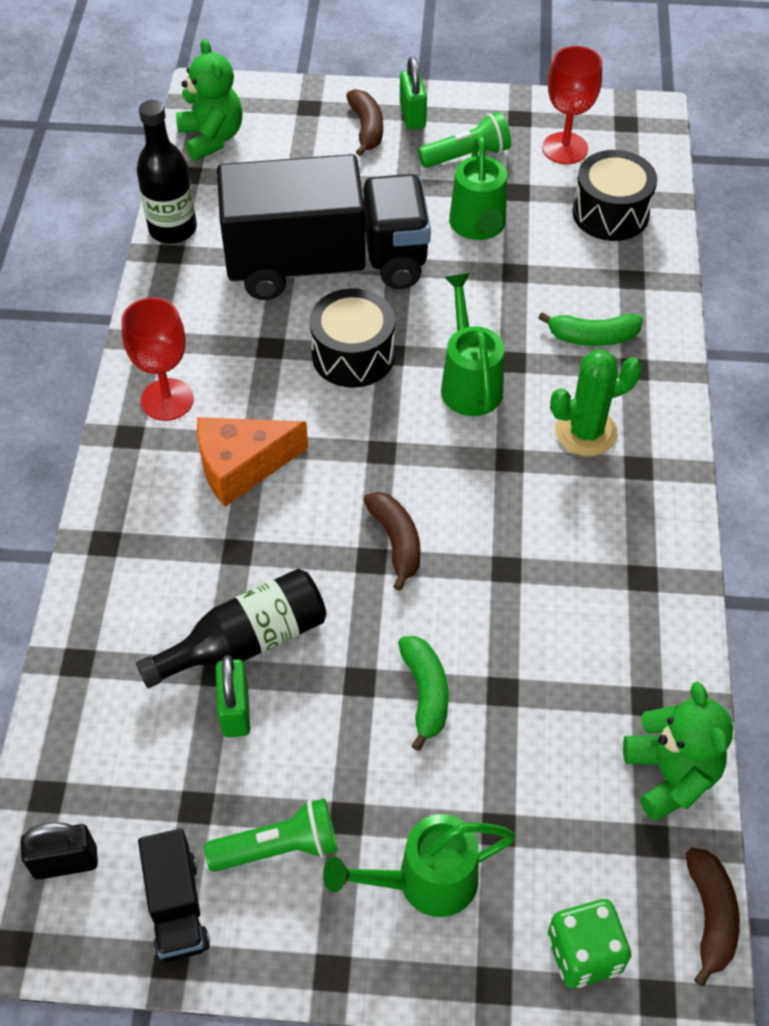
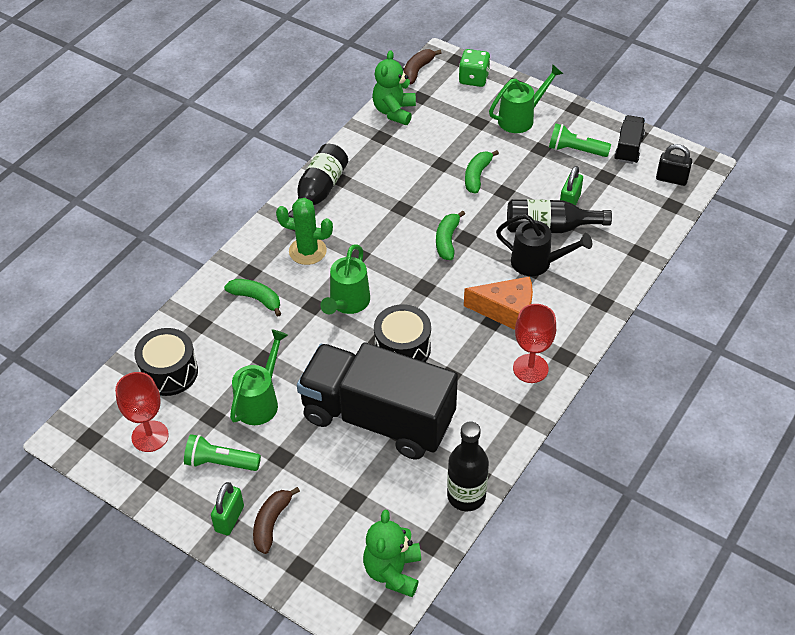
camera: 150 degrees left, 5 degrees down
(235, 565) = (537, 263): none -> black watering can
(396, 542) = (447, 240): brown banana -> green banana
(425, 881) = (520, 118): green watering can -> green watering can turned 45 degrees counterclockwise
(654, 535) = (318, 193): none -> black bottle

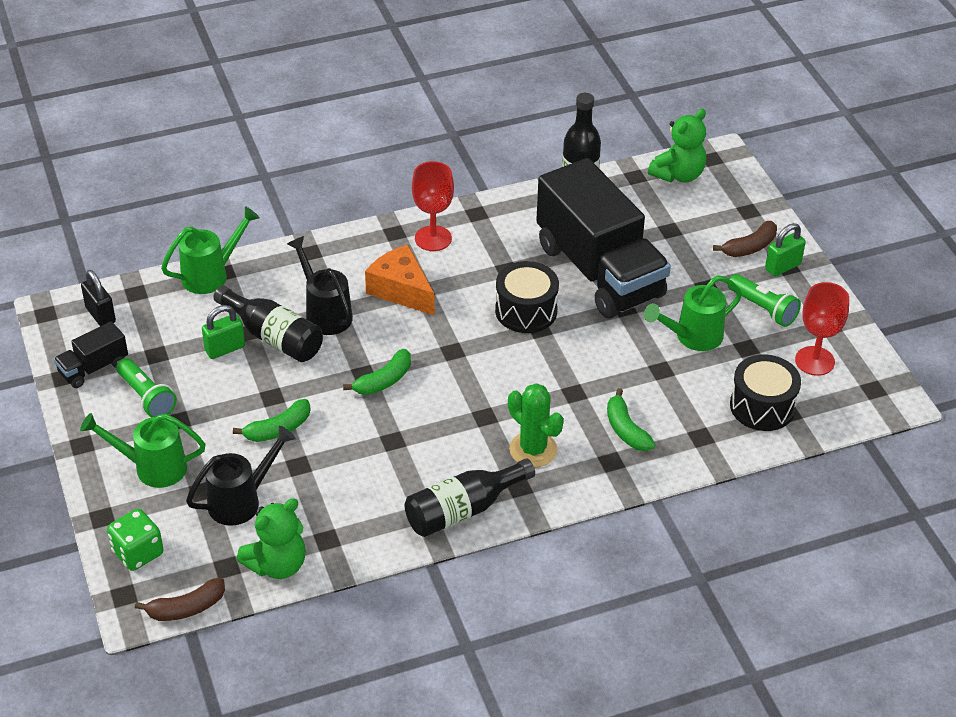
camera: 145 degrees left, 5 degrees down
(347, 303) = (539, 376): green watering can -> green watering can (211, 275)
(451, 129) = (241, 501): none -> black watering can

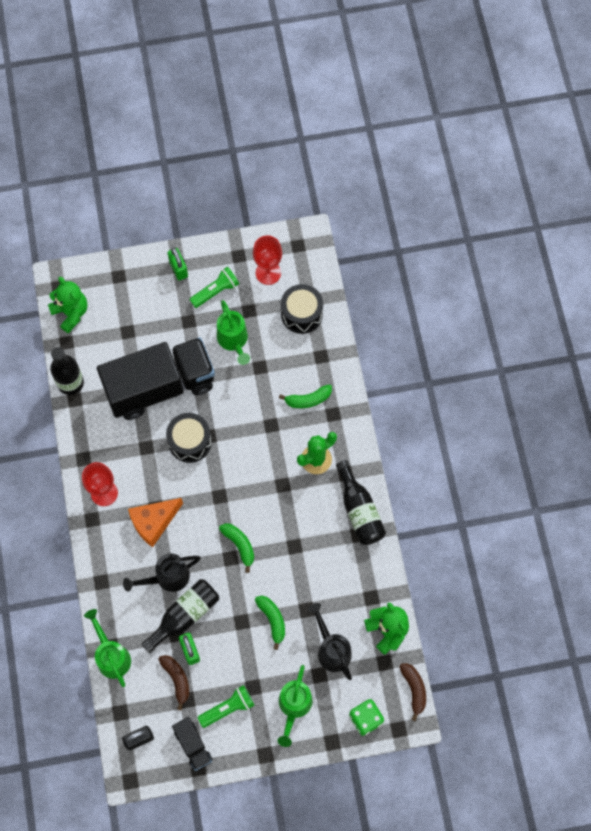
camera: 80 degrees left, 25 degrees up
(749, 247) = (155, 285): brown banana -> brown banana (177, 679)

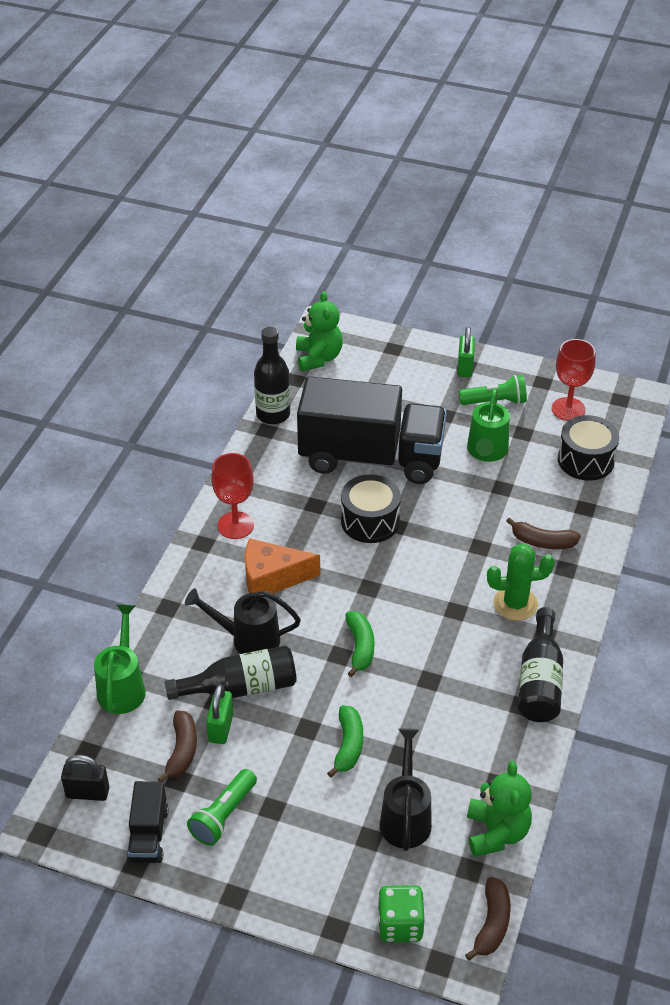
camera: 30 degrees right, 25 degrees down
(228, 708) = (223, 815): green flashlight -> green flashlight turned 120 degrees clockwise
(294, 706) = (311, 858): green watering can -> none
(308, 400) = (542, 542): green banana -> brown banana

